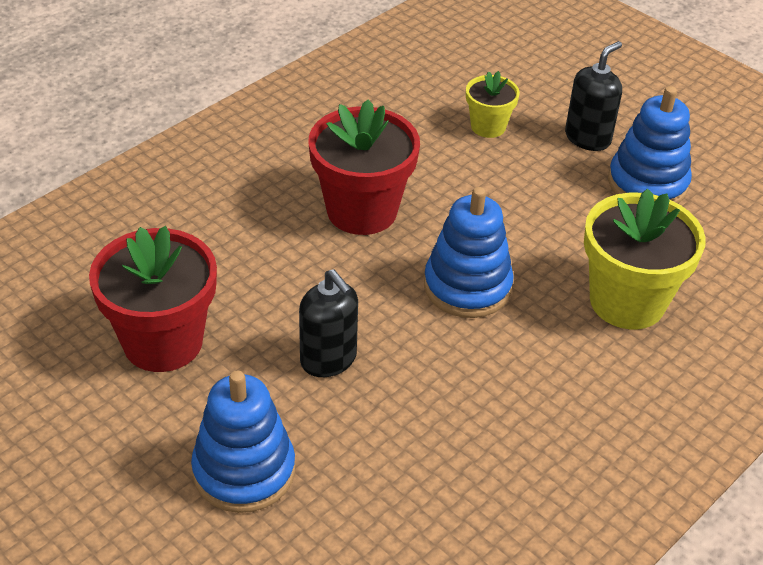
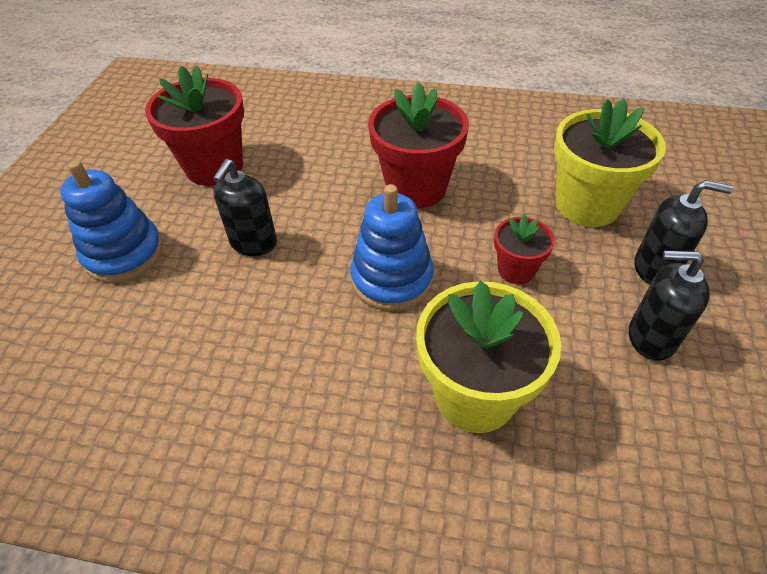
camera: 60 degrees right, 5 degrees up
(488, 126) = (587, 205): yellow flower pot -> yellow flower pot, size x1.87
(523, 209) = (516, 270): none -> red flower pot
(647, 183) = (650, 338): blue stacking toy -> black soap dispenser

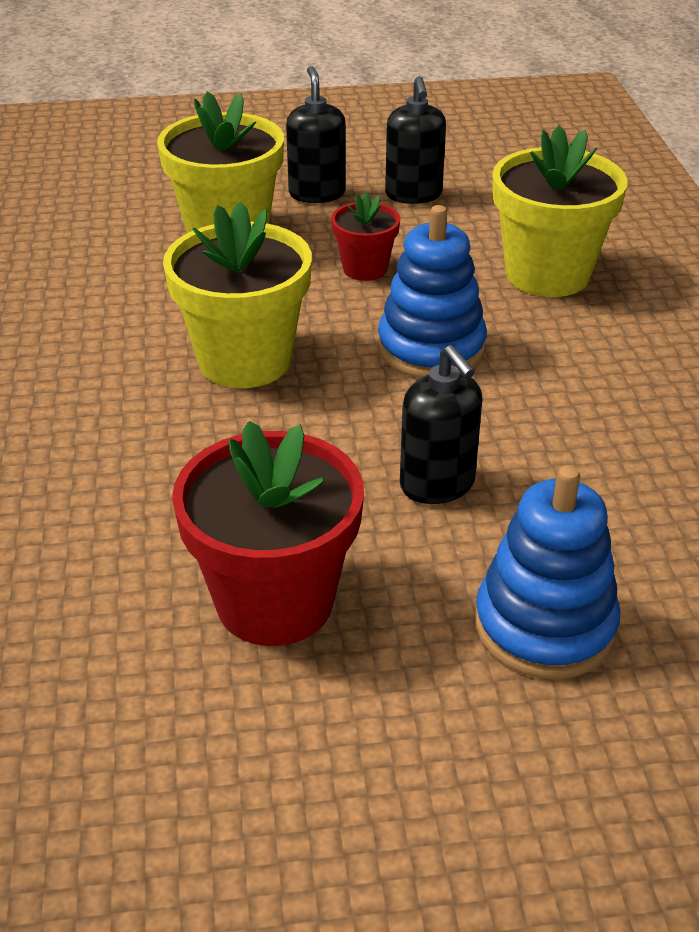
camera: 110 degrees left, 10 degrees down
(253, 243) = (437, 484): black soap dispenser -> black soap dispenser turned 60 degrees clockwise
(416, 188) = (244, 360): red flower pot -> yellow flower pot

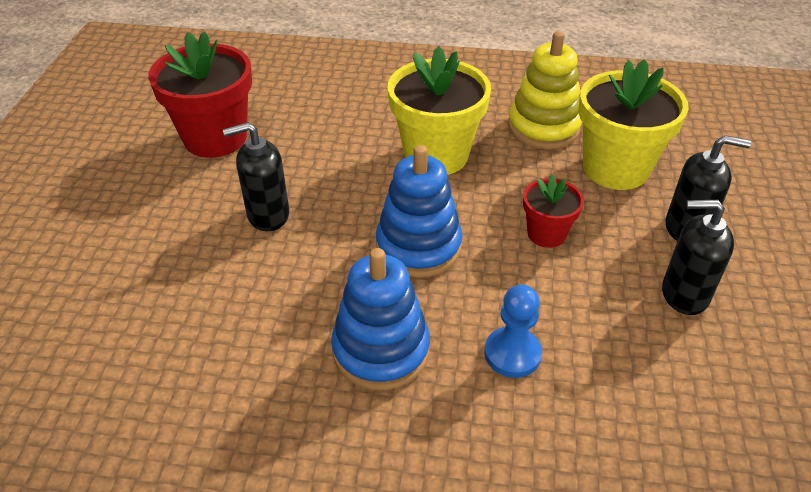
camera: 105 degrees right, 5 degrees up
(155, 285) = (543, 127): none -> yellow stacking toy
(544, 626) = (128, 230): blue stacking toy -> blue stacking toy (381, 350)
(547, 274) = (512, 354): yellow flower pot -> blue pawn

